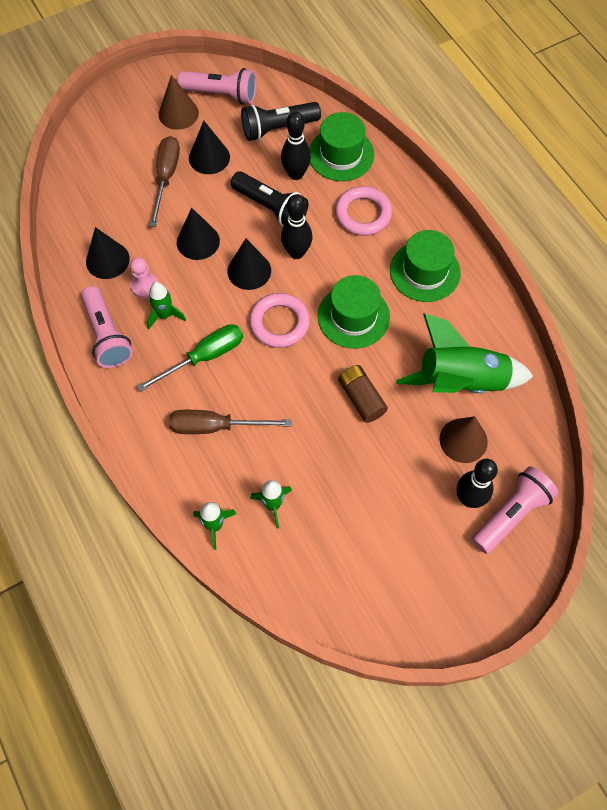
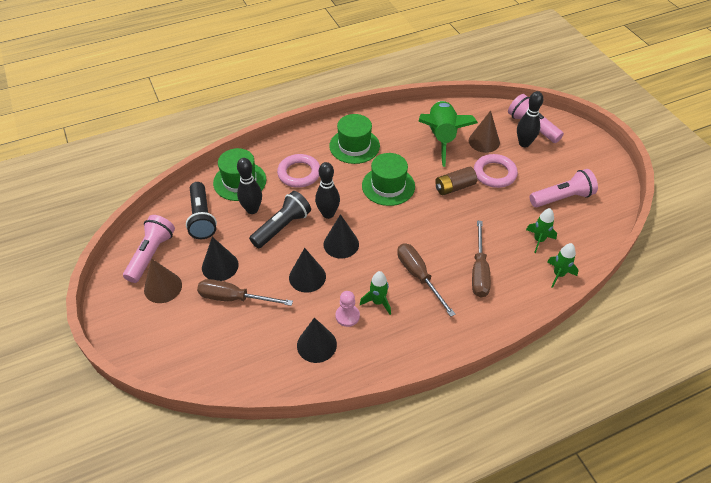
camera: 85 degrees left, 15 degrees down
(107, 335) = (395, 345): pink flashlight -> pink flashlight (562, 198)
(204, 357) = (419, 276): green screwdriver -> brown screwdriver
(279, 323) = (390, 228): pink ring -> pink ring (494, 173)

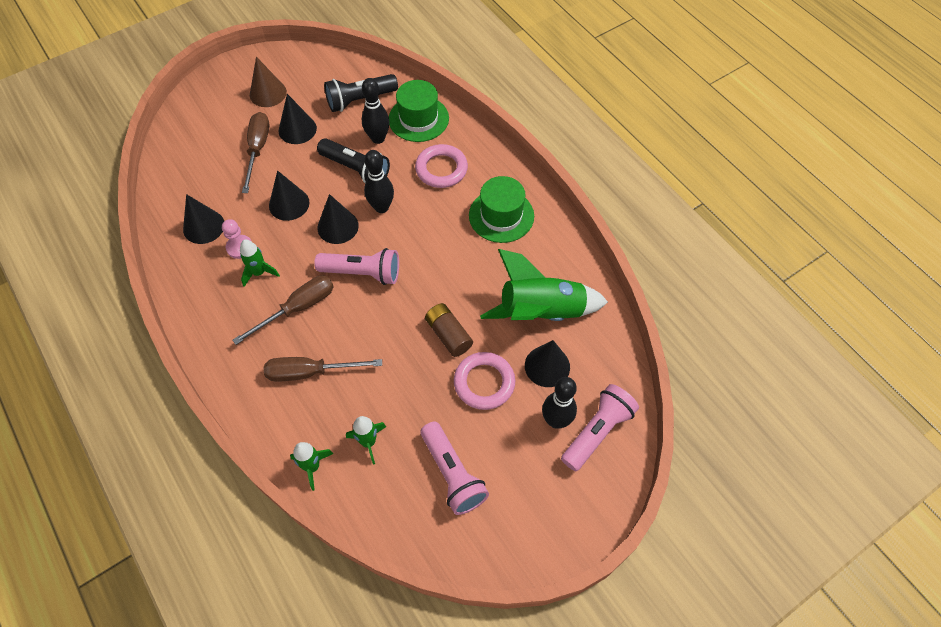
camera: 80 degrees right, 10 degrees up
(151, 254) = (307, 74): pink flashlight -> pink flashlight (362, 273)
(388, 186) = (437, 261): green hat -> none
(484, 141) = (547, 366): brown cone -> black cone

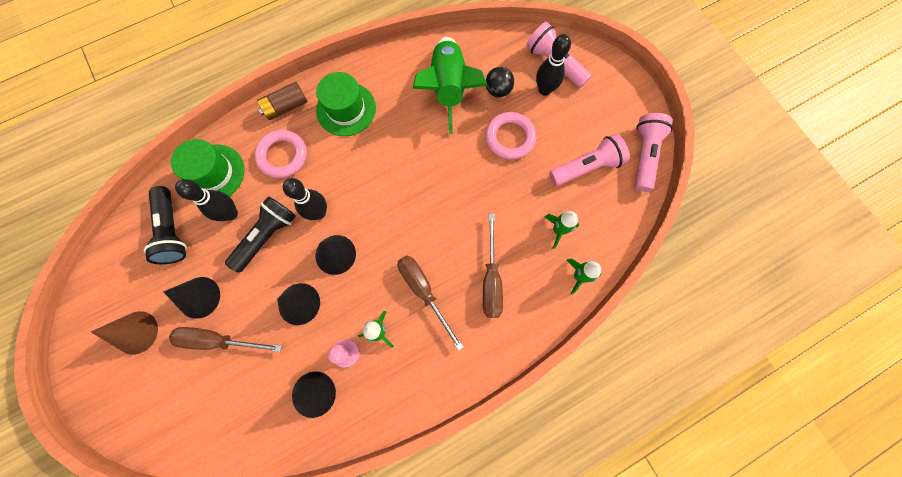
camera: 85 degrees left, 15 degrees up
(362, 273) = (392, 232): pink flashlight -> pink flashlight (644, 155)
(448, 335) = (463, 162): brown battery -> brown battery (286, 107)
(547, 366) = (498, 90): black cone -> black ball

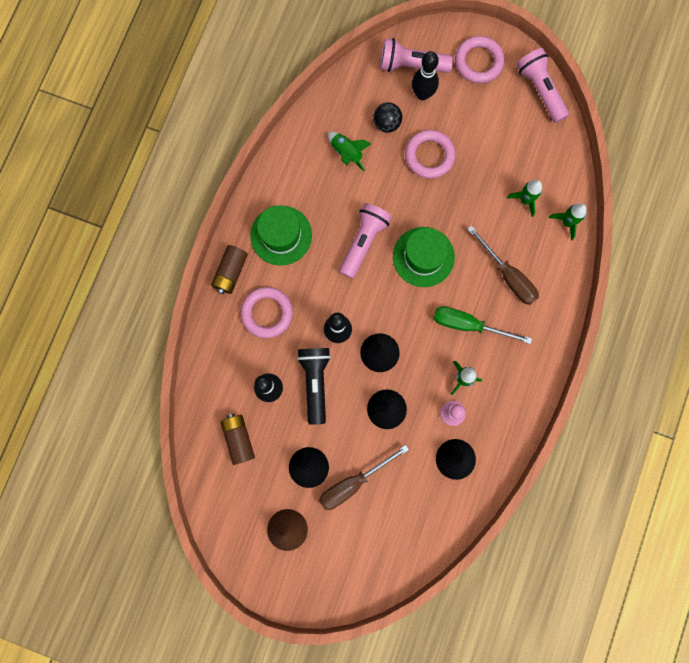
camera: 40 degrees left, 5 degrees up
(173, 231) = (239, 439): black flashlight -> brown battery
(213, 173) = (225, 371): green hat -> green hat (423, 257)
(424, 292) = (468, 325): brown screwdriver -> green screwdriver
(448, 89) = (347, 153): green rocket -> green rocket, size x0.50
(586, 167) = (505, 134): pink flashlight -> pink flashlight (363, 242)
(610, 99) = (478, 62): none -> pink ring

